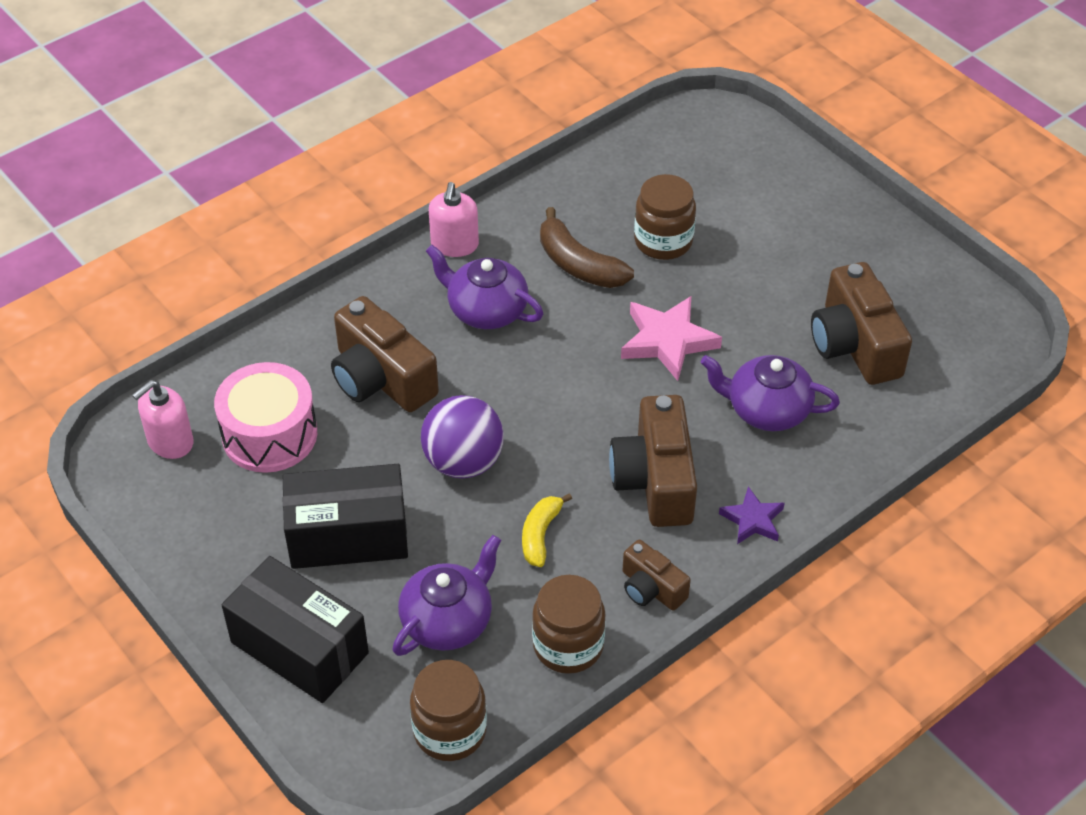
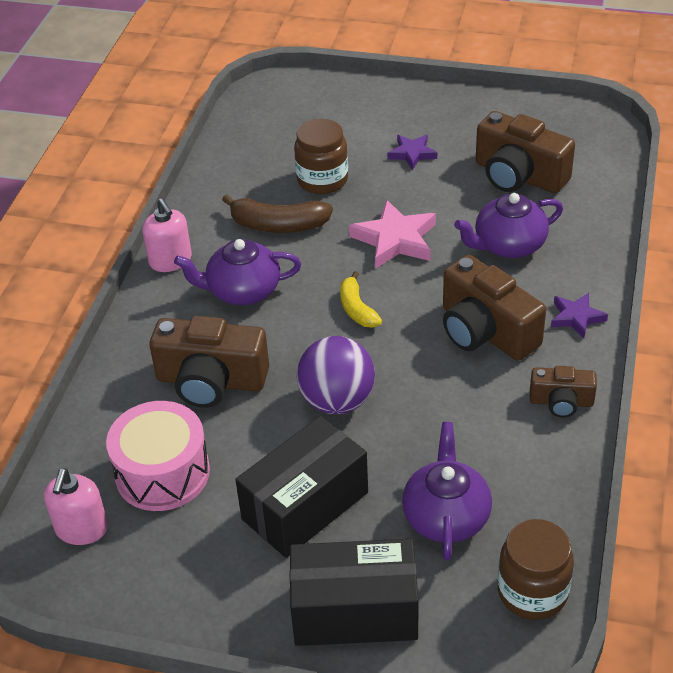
camera: 35 degrees left, 5 degrees down
(540, 535) = (447, 415): yellow banana -> yellow banana (357, 309)
(568, 645) = (548, 476): brown jar -> none
(775, 262) = (412, 154): none -> purple star

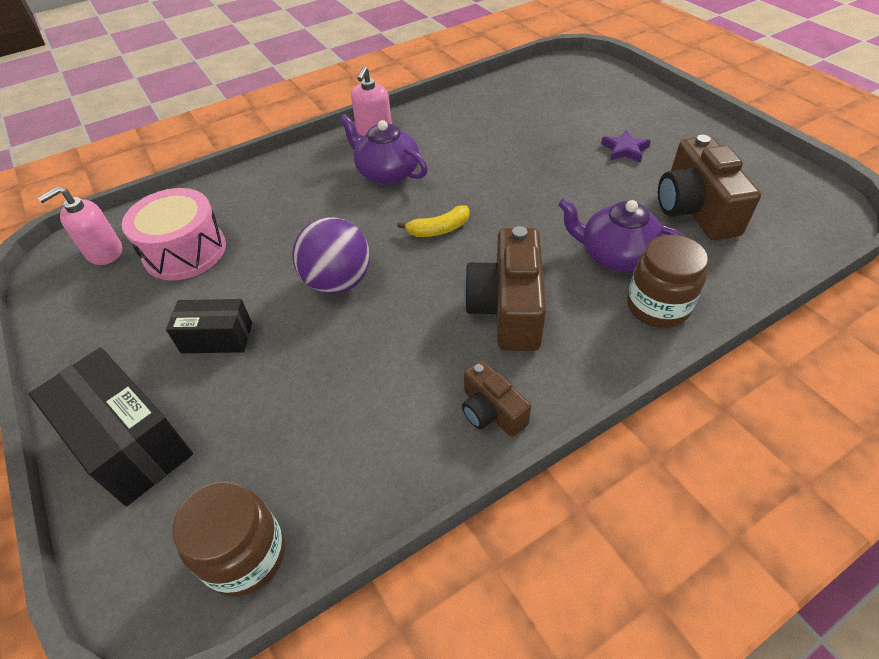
camera: 45 degrees right, 5 degrees up
(211, 381) = (290, 215): brown camera -> none
(278, 225) = (466, 146): brown banana -> none
(305, 506) = (217, 338): black box -> black box, size x0.60
(322, 180) = (535, 134): brown jar -> brown jar (657, 306)
(357, 309) = (439, 229): yellow banana -> yellow banana turned 135 degrees counterclockwise
(395, 239) = (531, 200): pink star -> none
(446, 516) = (282, 427): purple teapot -> none
(576, 317) = (599, 350): purple star -> none

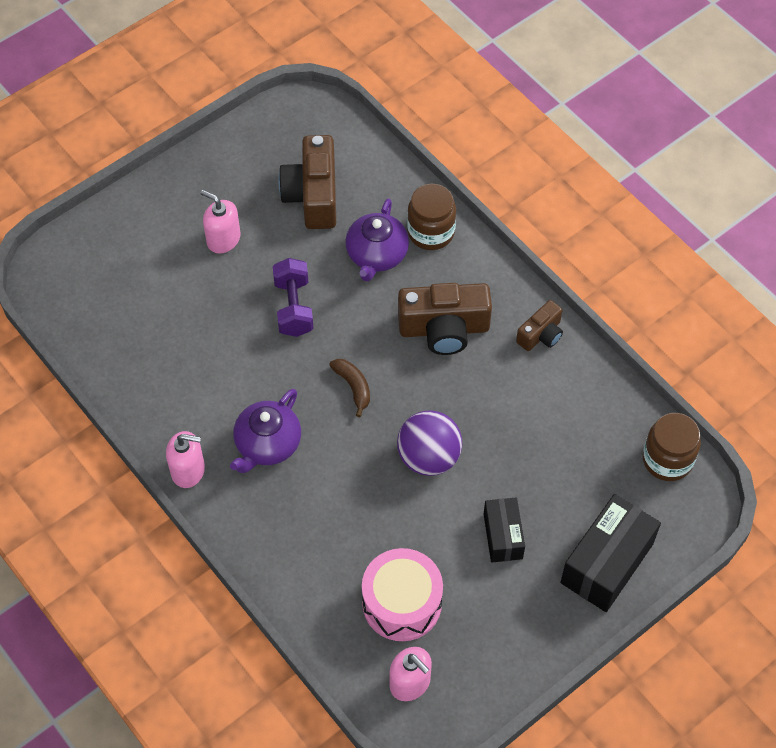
camera: 100 degrees left, 10 degrees up
(439, 229) = (353, 387): yellow banana -> brown banana
(542, 192) = (293, 307): none -> purple dumbbell
(625, 150) = (223, 239): purple star -> pink soap dispenser
(695, 209) = (313, 195): brown camera -> brown camera turned 105 degrees clockwise

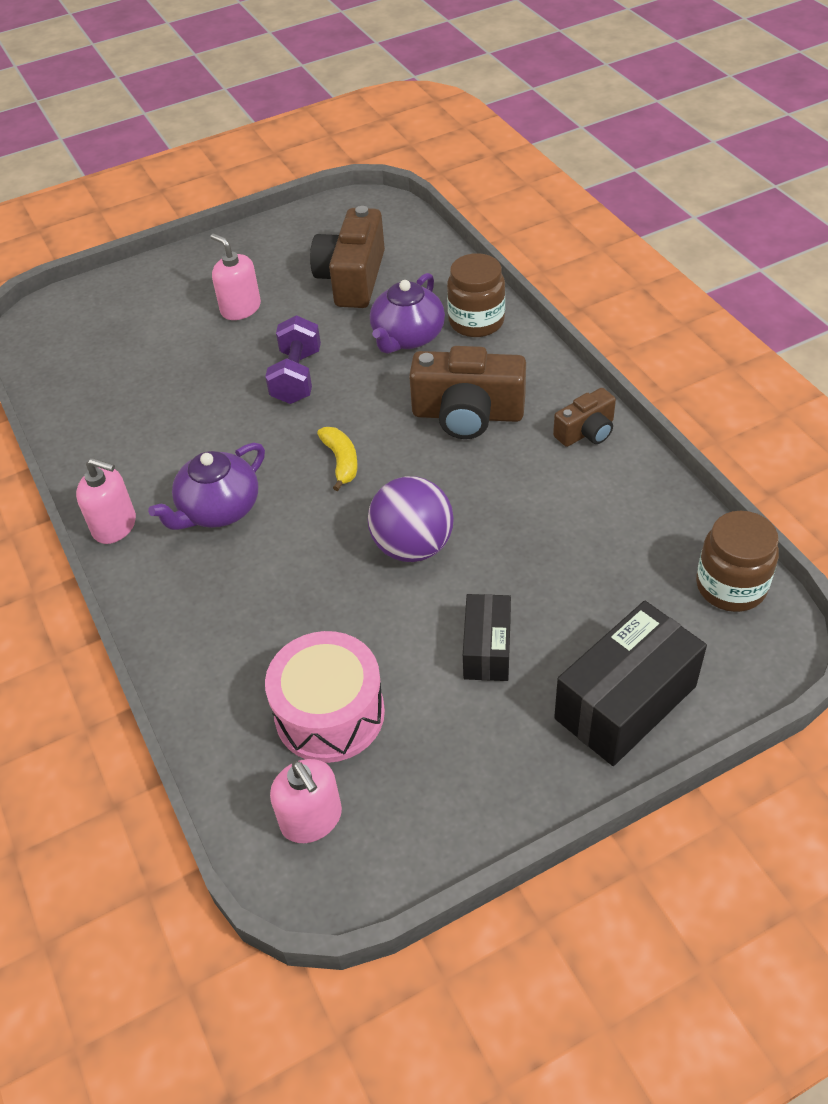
camera: 15 degrees right, 10 degrees down
(353, 387) = (341, 461): brown banana -> yellow banana

